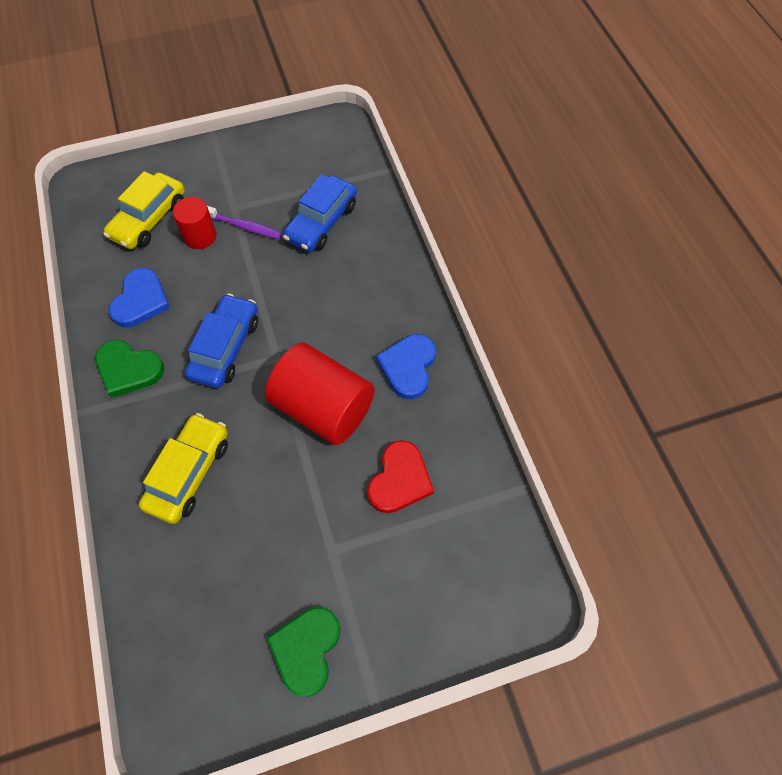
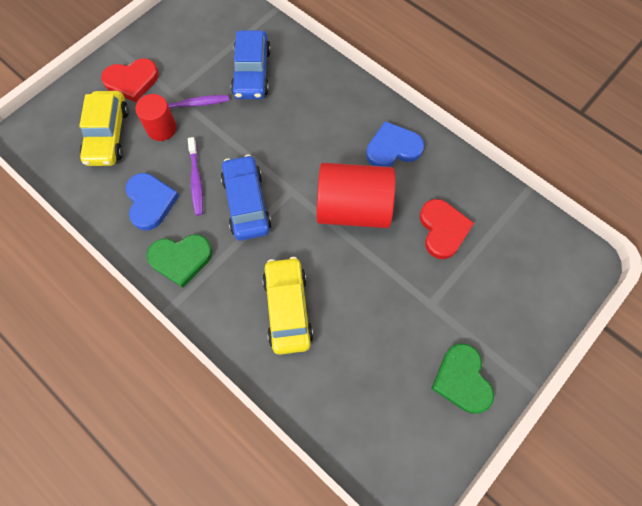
camera: 30 degrees left, 5 degrees up
(195, 301) = (196, 180): none -> purple toothbrush
(206, 178) = (132, 81): none -> red heart
(408, 367) = (393, 148): blue heart -> blue heart turned 90 degrees clockwise

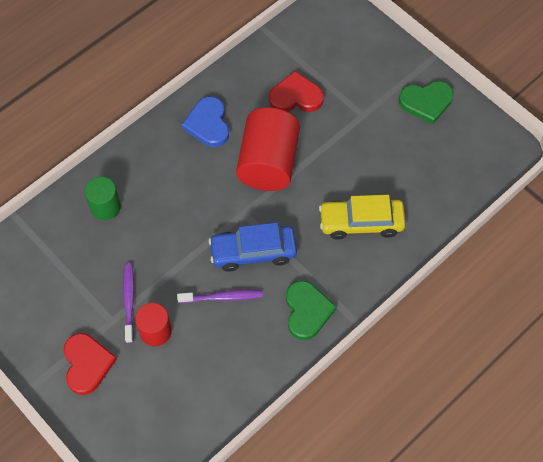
camera: 85 degrees left, 5 degrees down
(108, 135) = (156, 386): yellow car -> none
(150, 202) = (242, 340): blue heart -> none
(252, 72) = (97, 242): blue car -> none
(288, 74) = (105, 207): none -> green cylinder

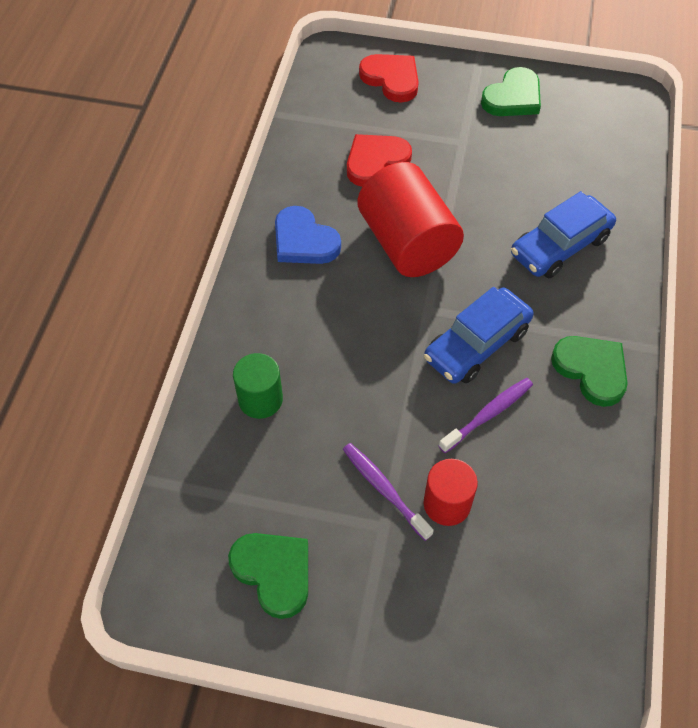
camera: 35 degrees left, 5 degrees down
(37, 306) = (274, 572): none -> green heart
(87, 364) = (399, 600): red heart -> red heart (391, 79)
(361, 222) = (560, 246): yellow car -> blue car

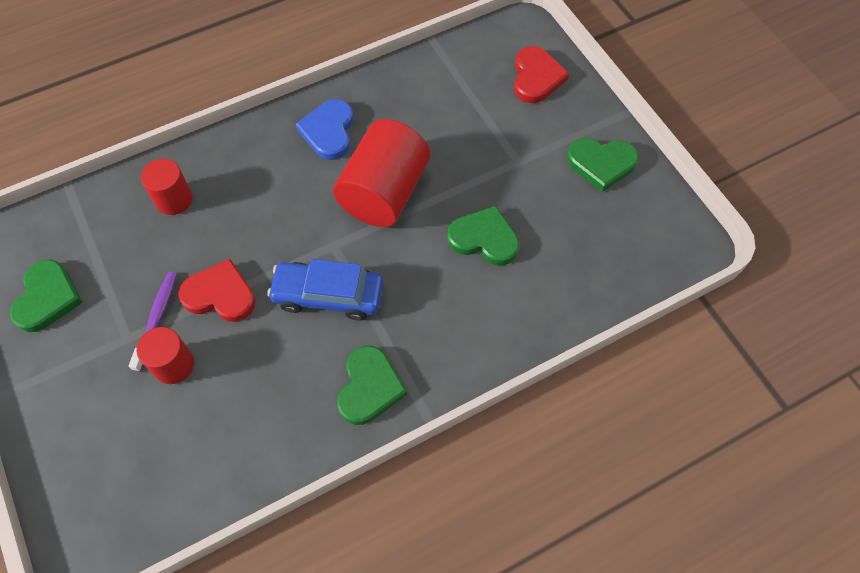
camera: 50 degrees right, 5 degrees up
(260, 399) = (174, 199): green cylinder -> red cylinder
(375, 161) = (443, 122): red heart -> red heart (220, 294)
(488, 414) = (271, 342): purple toothbrush -> none
(515, 209) = (484, 238): none -> green heart
(560, 246) = (474, 291): blue car -> none

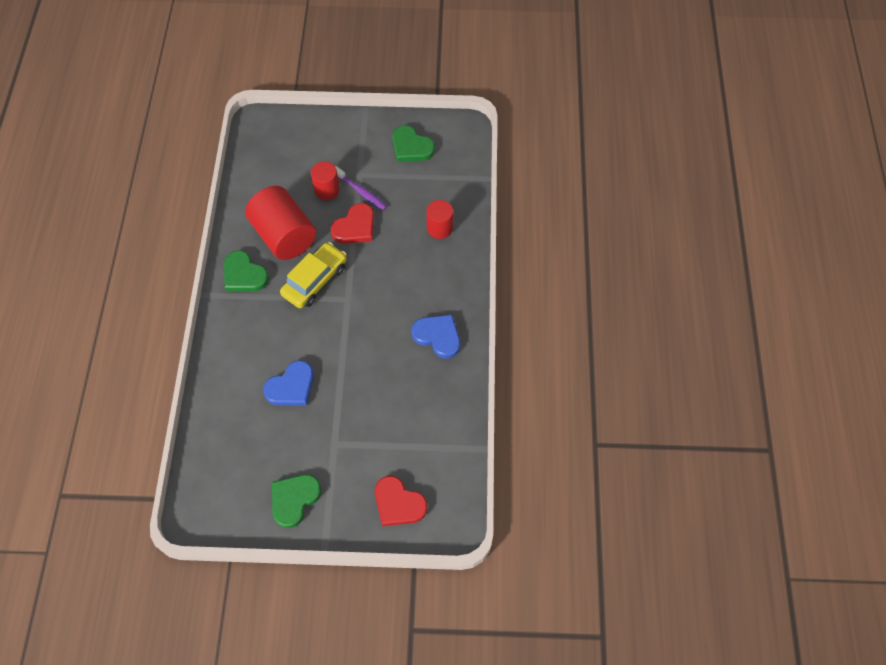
camera: 120 degrees right, 0 degrees up
(328, 295) = (315, 280): blue car -> yellow car
(384, 192) = (366, 346): red cylinder -> red cylinder (284, 235)
(484, 238) = (291, 386): green heart -> blue heart

